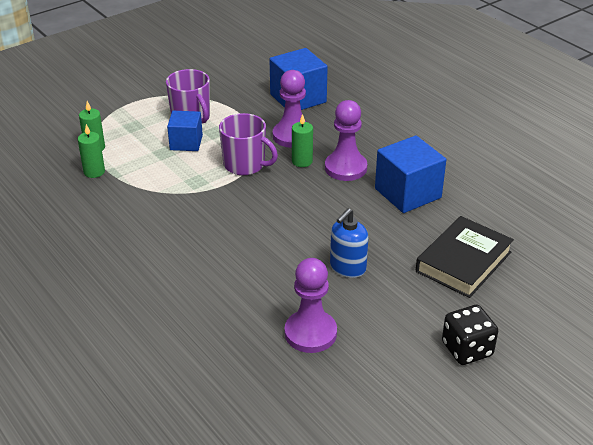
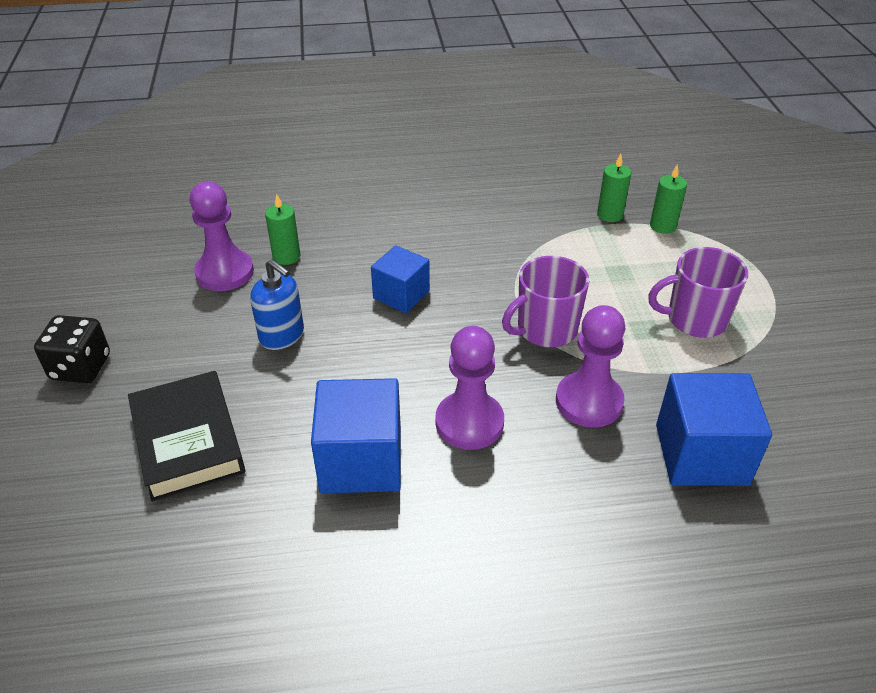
camera: 120 degrees right, 5 degrees up
(186, 142) = (632, 296): blue cube -> blue cube (401, 295)
(302, 161) = (517, 385): green candle -> green candle (286, 256)
(347, 268) = (282, 336): blue soap dispenser -> blue soap dispenser turned 150 degrees clockwise

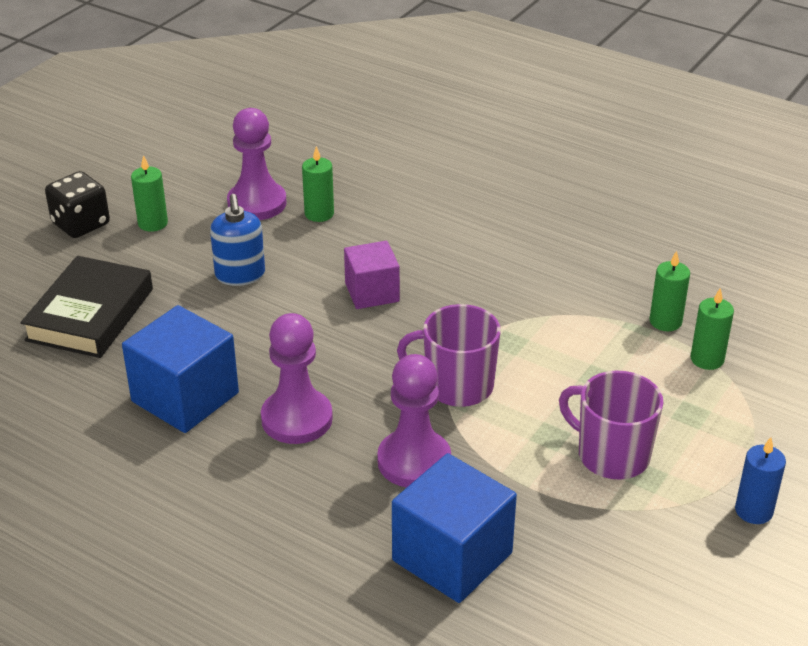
camera: 40 degrees right, 5 degrees down
(151, 332) = (153, 223): none -> green candle
(401, 295) = (372, 292): blue cube -> purple cube
(809, 306) = (753, 511): none -> blue candle

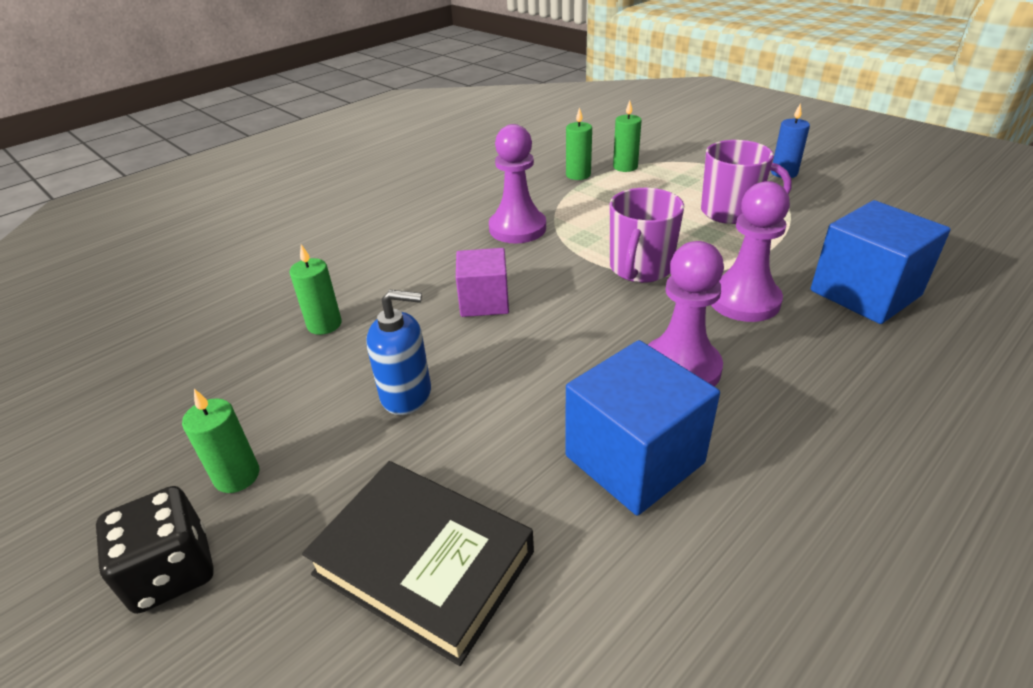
camera: 75 degrees left, 0 degrees up
(257, 203) = (267, 371): purple pawn -> purple pawn (517, 228)
(611, 455) = (731, 212): purple mug -> purple mug turned 120 degrees counterclockwise

